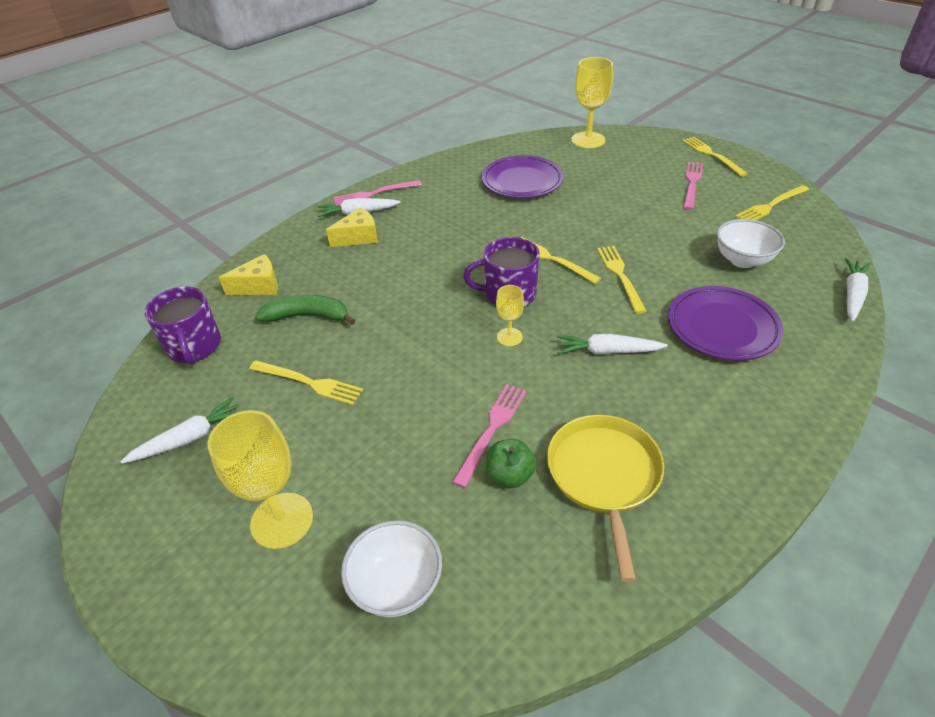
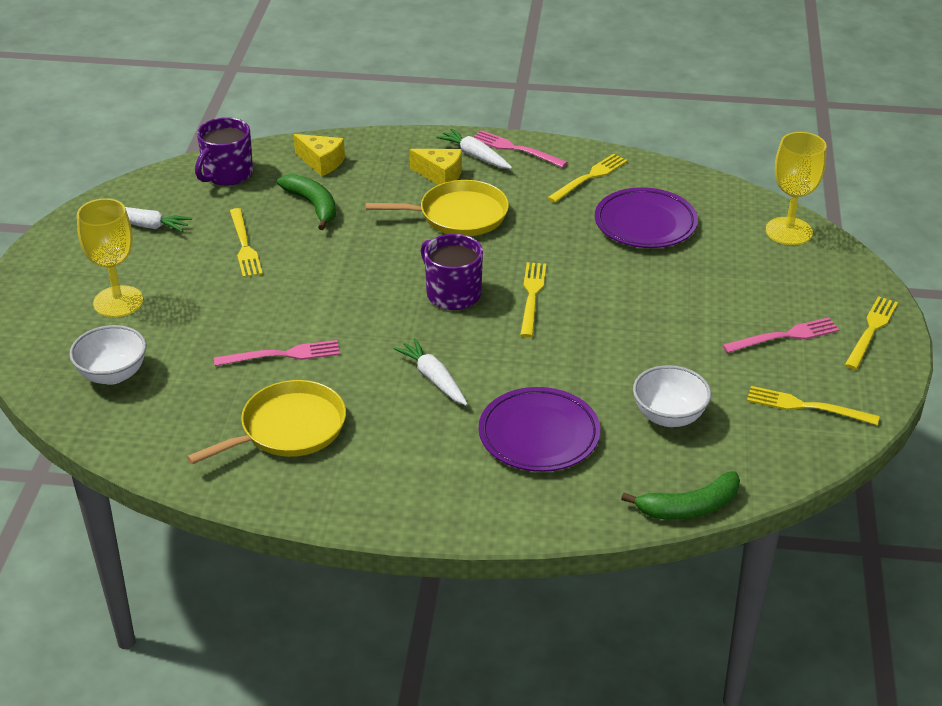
camera: 50 degrees right, 5 degrees down
(417, 250) = (458, 215): none -> yellow pan
(509, 337) = (396, 318): yellow goblet -> none
(510, 475) = (246, 383): green apple -> none
(620, 276) = (552, 347): yellow fork -> yellow fork (589, 177)
(852, 294) = (689, 507): white carrot -> green banana

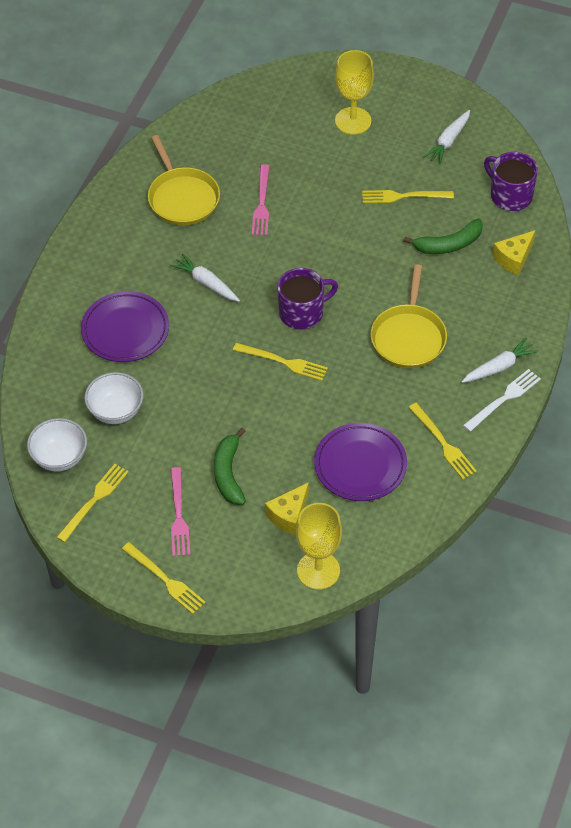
camera: 105 degrees right, 15 degrees up
(113, 374) = (271, 114): white bowl -> white bowl (59, 457)
(433, 378) = (206, 283): white carrot -> white carrot turned 120 degrees counterclockwise
(440, 175) = (473, 336): yellow cheese -> yellow cheese (288, 515)
(515, 149) = (504, 399): pink fork -> white fork
(689, 507) = (24, 396): green banana -> green banana (228, 473)

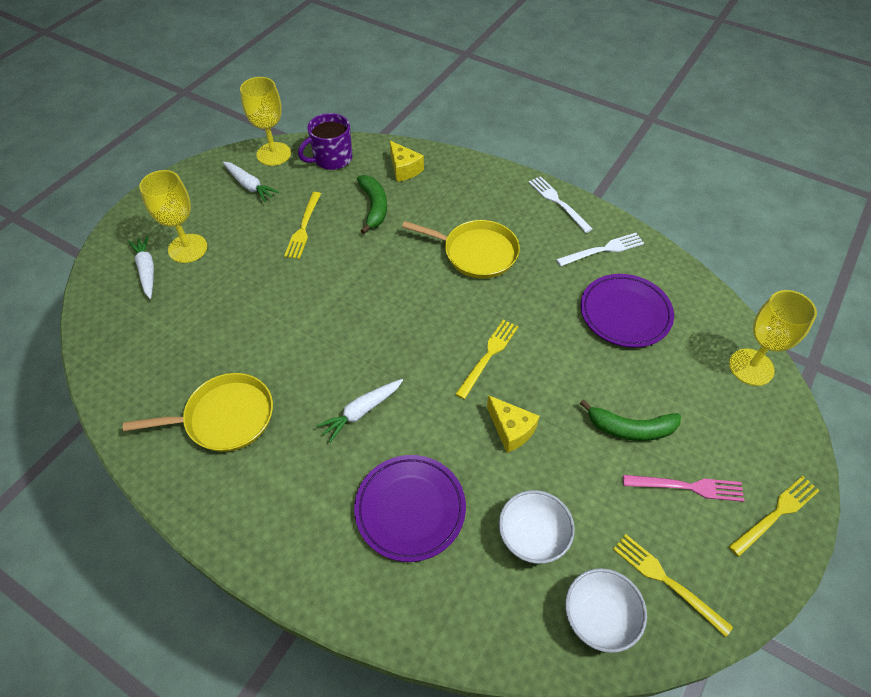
camera: 80 degrees left, 0 degrees up
(261, 203) = (266, 342): pink fork -> none
(288, 515) = (685, 381): yellow cheese -> yellow cheese (511, 430)
(302, 312) = (427, 329): purple mug -> none
(443, 443) = (603, 250): yellow fork -> white fork
(499, 367) = (522, 199): white carrot -> white carrot (147, 270)
(501, 147) = (273, 154): none -> yellow goblet

